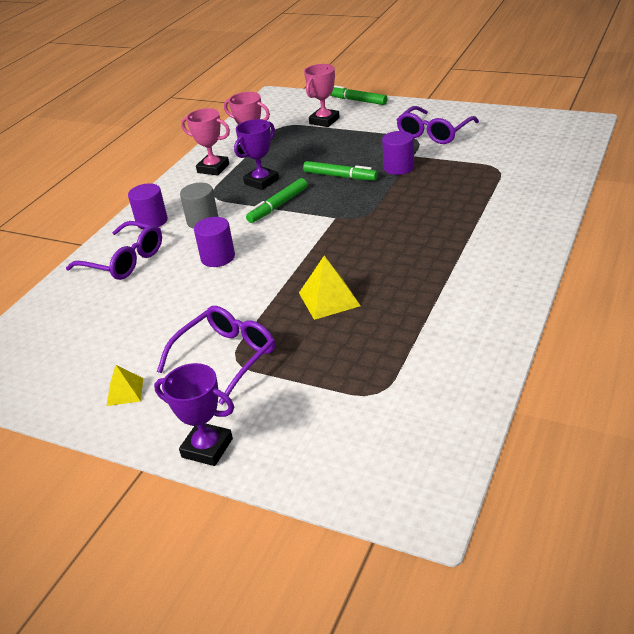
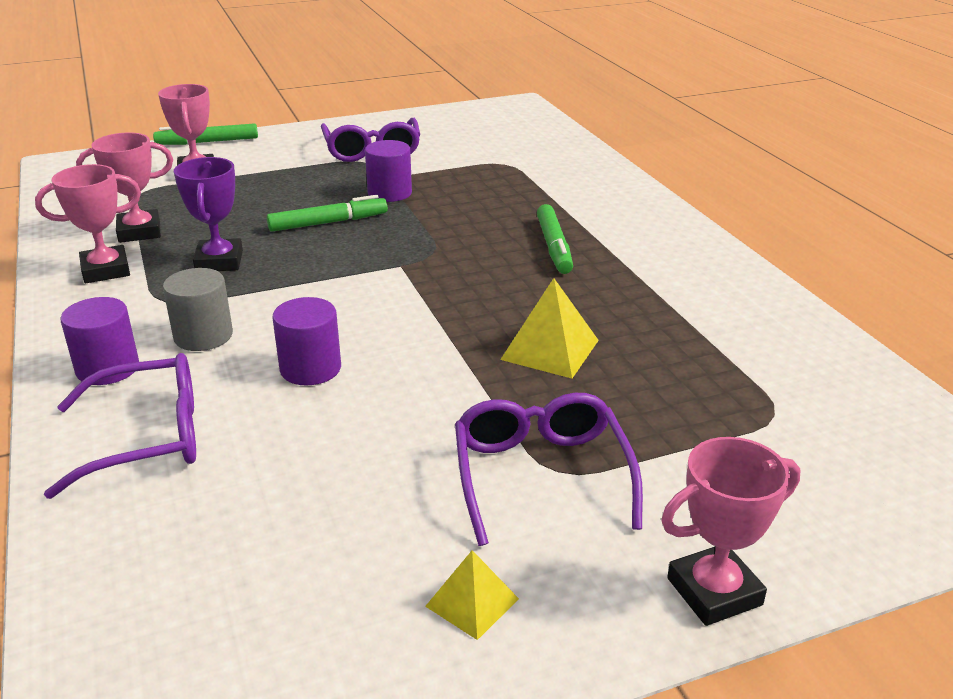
camera: 50 degrees left, 5 degrees down
(207, 448) = (714, 591): purple trophy -> pink trophy
(278, 206) = (296, 279): green marker -> green marker (554, 247)

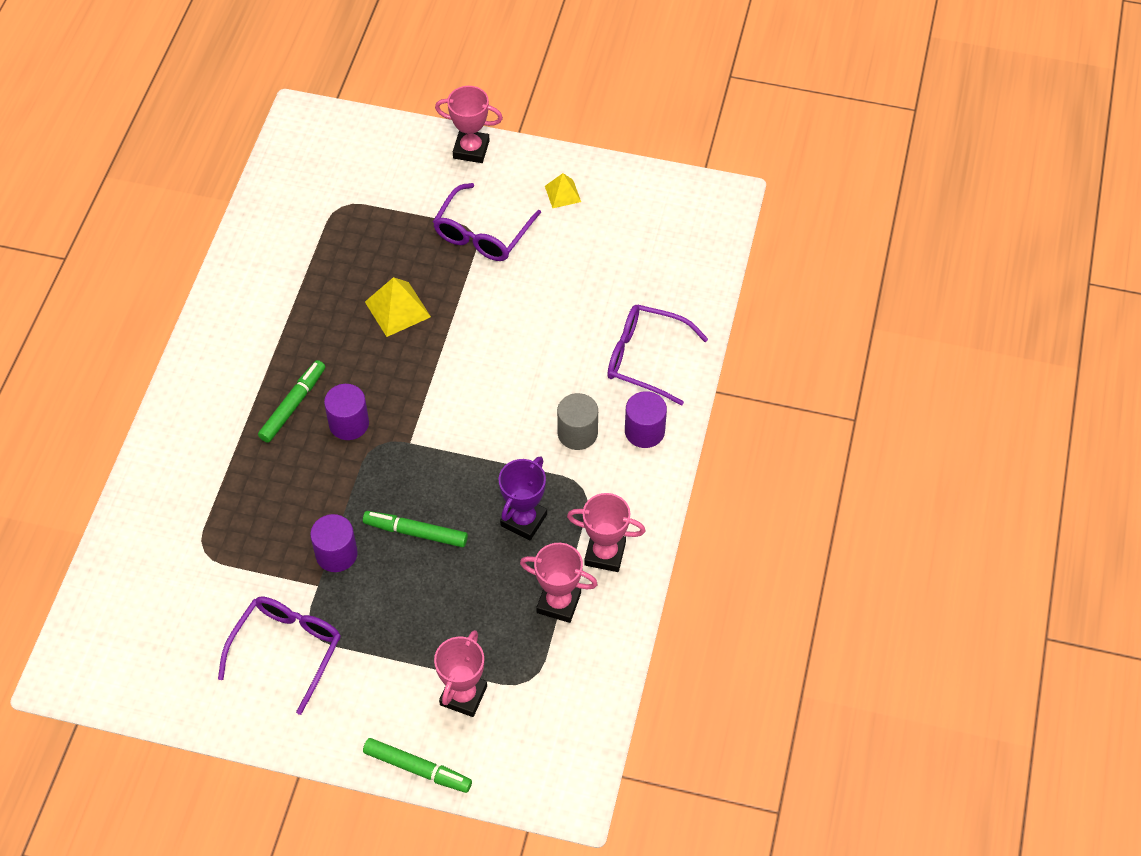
camera: 145 degrees left, 25 degrees up
(310, 369) = (535, 367): purple cylinder -> purple cylinder (349, 423)

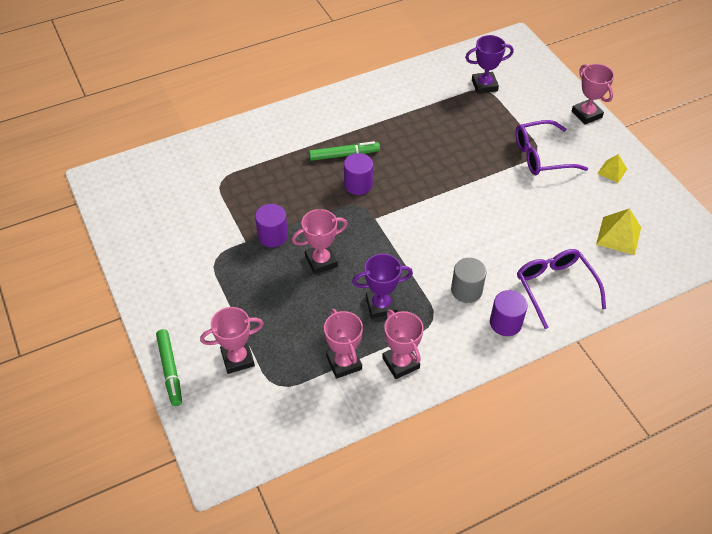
camera: 50 degrees right, 5 degrees down
(287, 650) = (194, 256): purple glasses -> none
(335, 200) = (484, 85): none -> purple trophy
(397, 309) = (451, 155): yellow pyramid -> yellow pyramid (618, 235)
(415, 532) = (321, 261): green marker -> pink trophy

